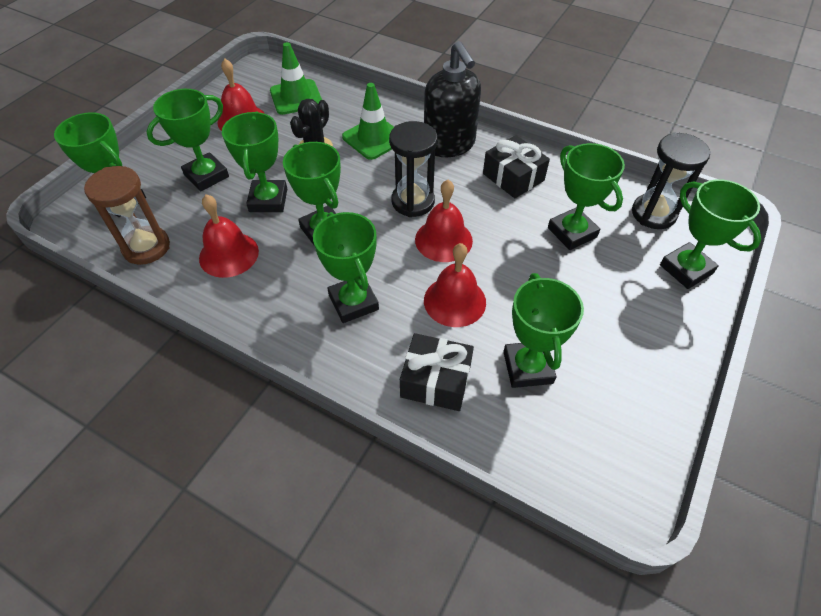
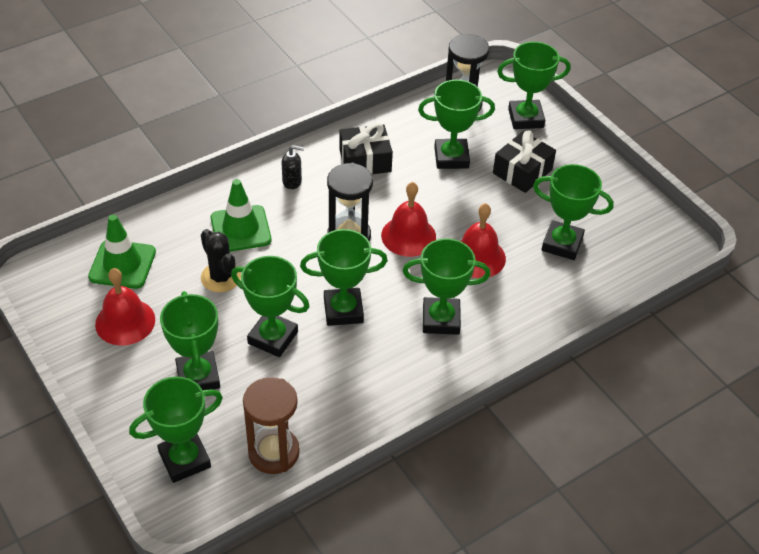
camera: 65 degrees left, 5 degrees down
(229, 254) = (327, 389): red bell -> none
(436, 380) = (545, 299): black gift -> black gift (522, 171)
(449, 145) = (292, 181): black soap dispenser -> black soap dispenser, size x0.42

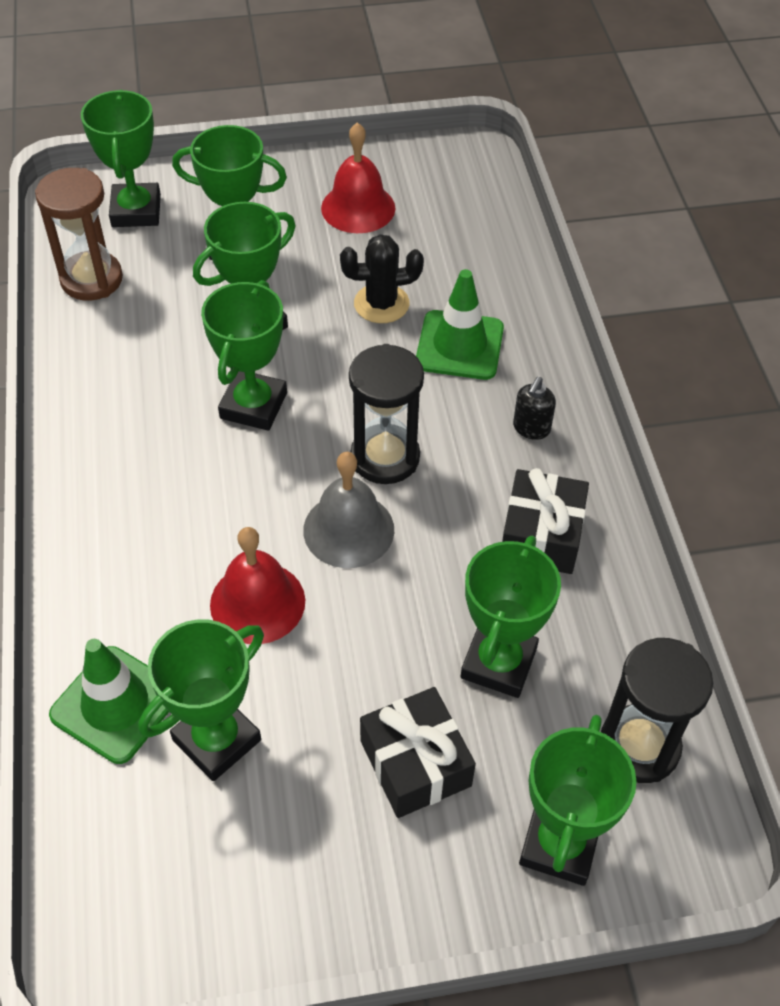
camera: 115 degrees right, 5 degrees up
(122, 264) = (452, 224): green traffic cone -> green traffic cone (115, 704)
(408, 236) = (348, 529): red bell -> grey bell
(441, 320) = (170, 506): green trophy -> none

